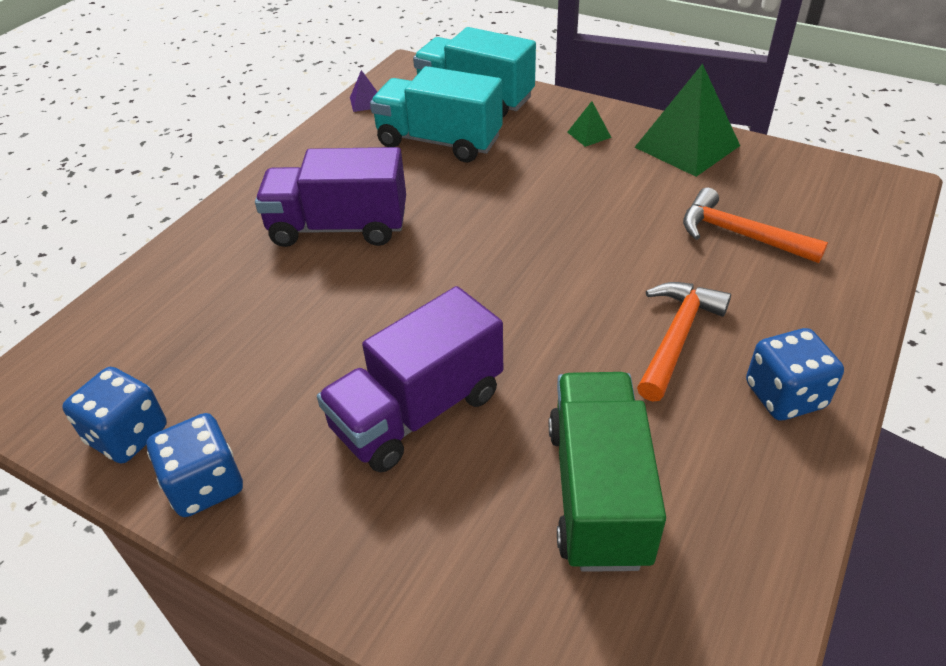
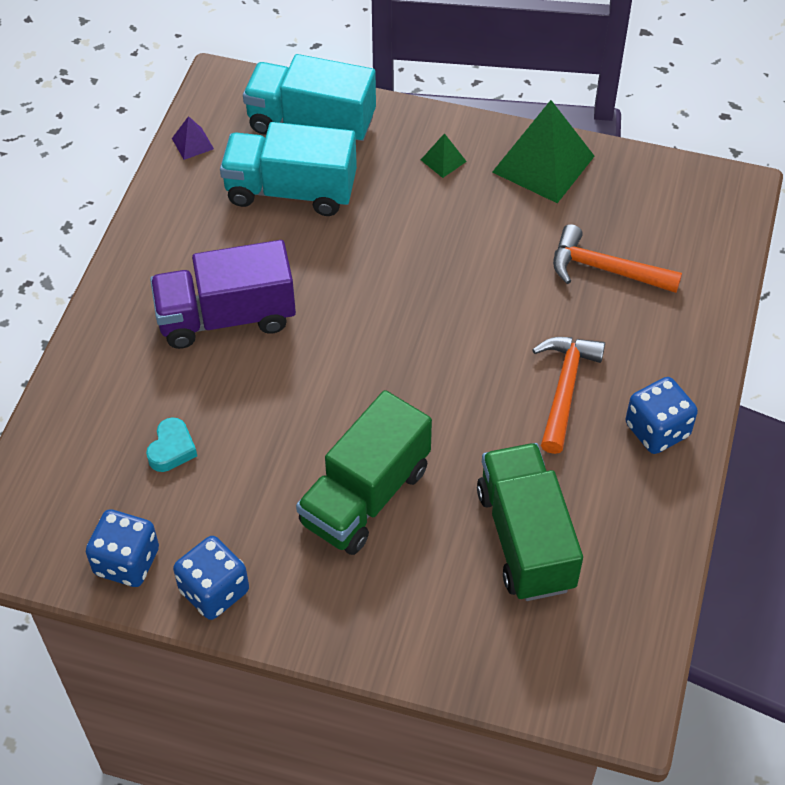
camera: 15 degrees left, 10 degrees up
(231, 332) = (172, 449): none -> turquoise heart
(418, 411) = (365, 496): purple truck -> green truck

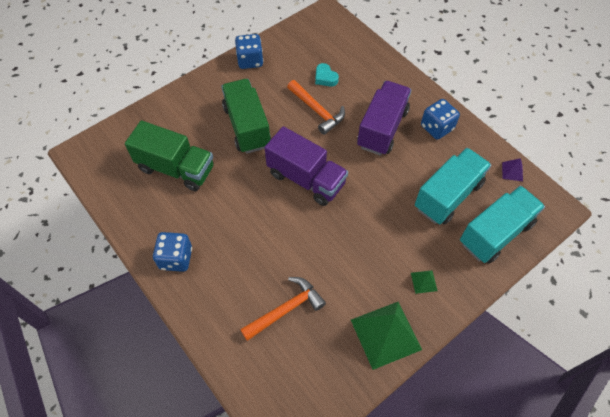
camera: 125 degrees right, 5 degrees up
(127, 562) = (285, 43): blue dice -> blue dice (436, 128)
(398, 358) = (306, 179): none -> purple truck
(564, 388) = (232, 235): orange hammer -> orange hammer (317, 111)

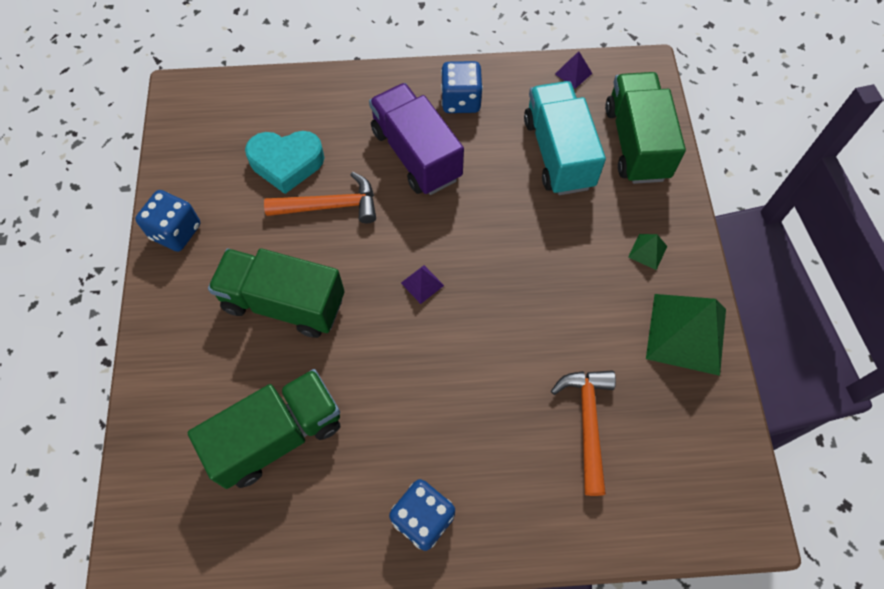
camera: 55 degrees left, 5 degrees up
(306, 179) = (422, 284): purple truck -> purple pyramid
(325, 78) = (286, 163): turquoise heart -> turquoise heart, size x1.74
(495, 233) = (636, 143): turquoise truck -> green truck

